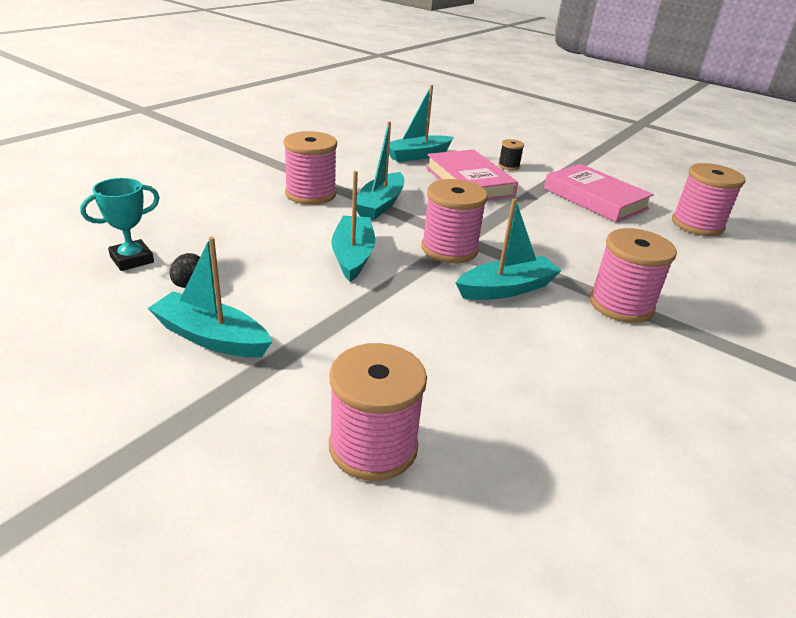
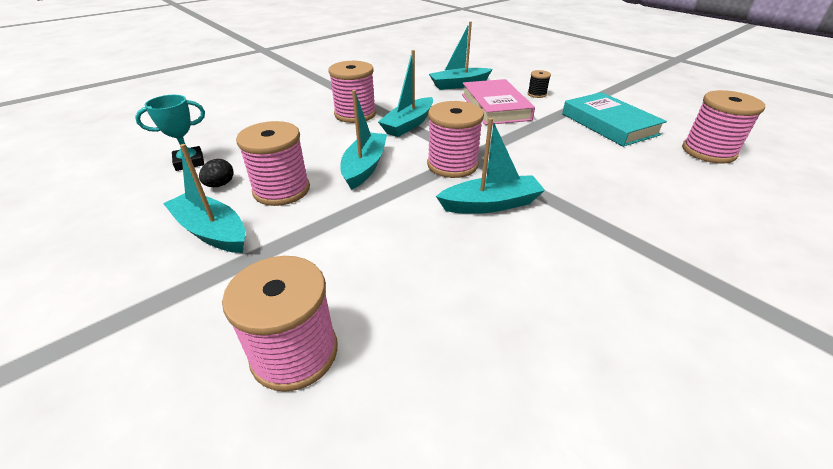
camera: 15 degrees right, 5 degrees up
(595, 198) = (609, 124): pink book -> turquoise book
(621, 305) = (601, 227): pink spool -> pink spool (281, 190)

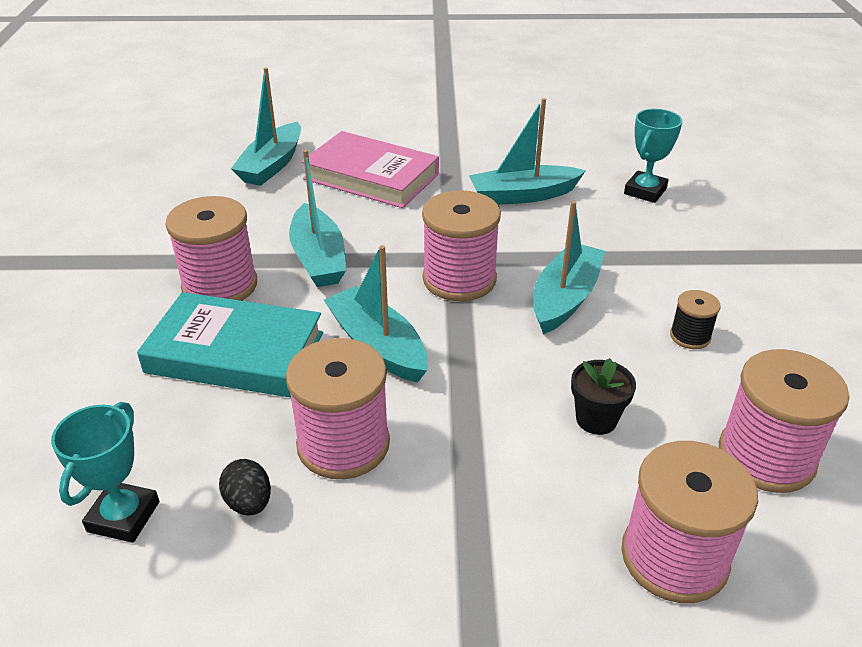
camera: 50 degrees left, 0 degrees up
(212, 231) = (371, 553): turquoise boat -> turquoise boat (523, 195)
(392, 263) = (596, 419): none -> black flower pot
(537, 94) = (384, 134): black spool -> black spool (690, 336)
(609, 124) = (510, 140): turquoise book -> turquoise book (235, 352)
(658, 187) = (645, 191): none -> turquoise trophy
(708, 151) = (623, 129): pink spool -> pink spool (766, 456)

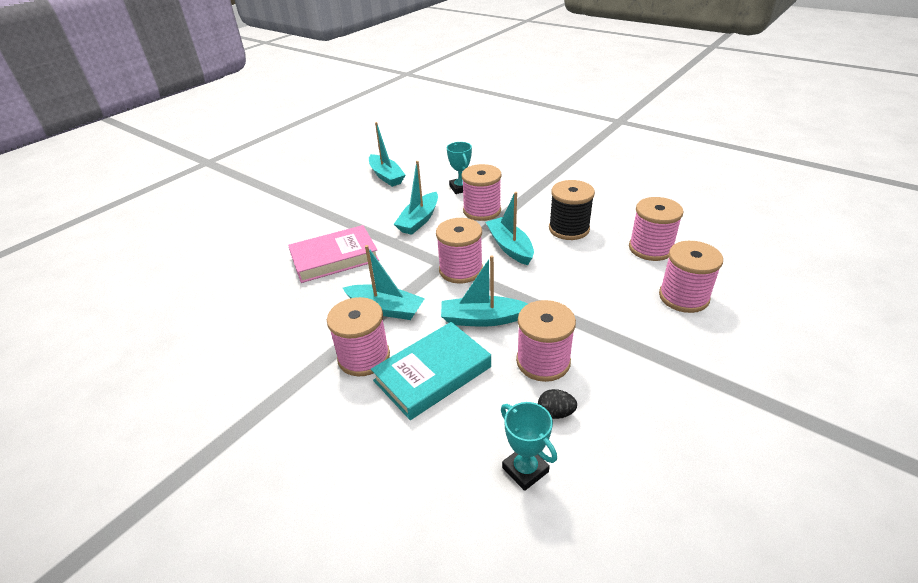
camera: 50 degrees left, 0 degrees up
(272, 165) = (268, 289): turquoise boat -> turquoise boat (386, 176)
(596, 419) = (595, 278): black flower pot -> none
(617, 234) = (482, 211): none -> pink spool
(690, 336) = (569, 229): black spool -> black spool, size x2.00

